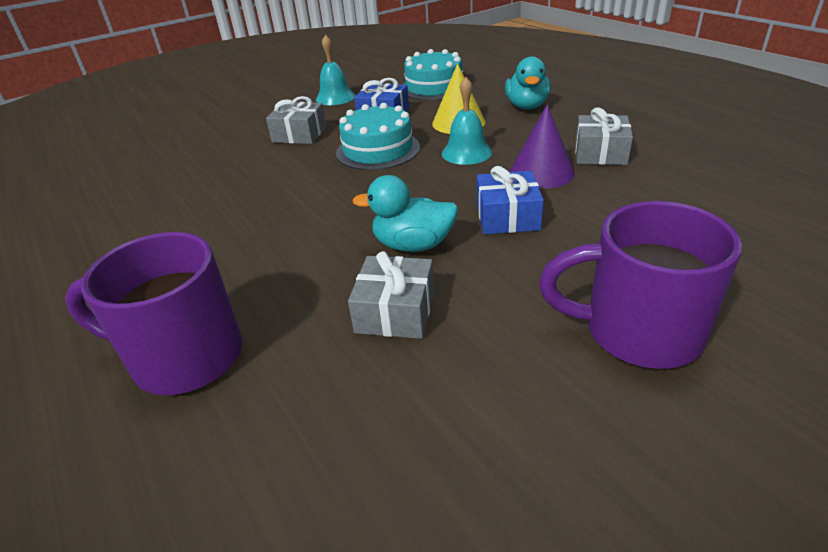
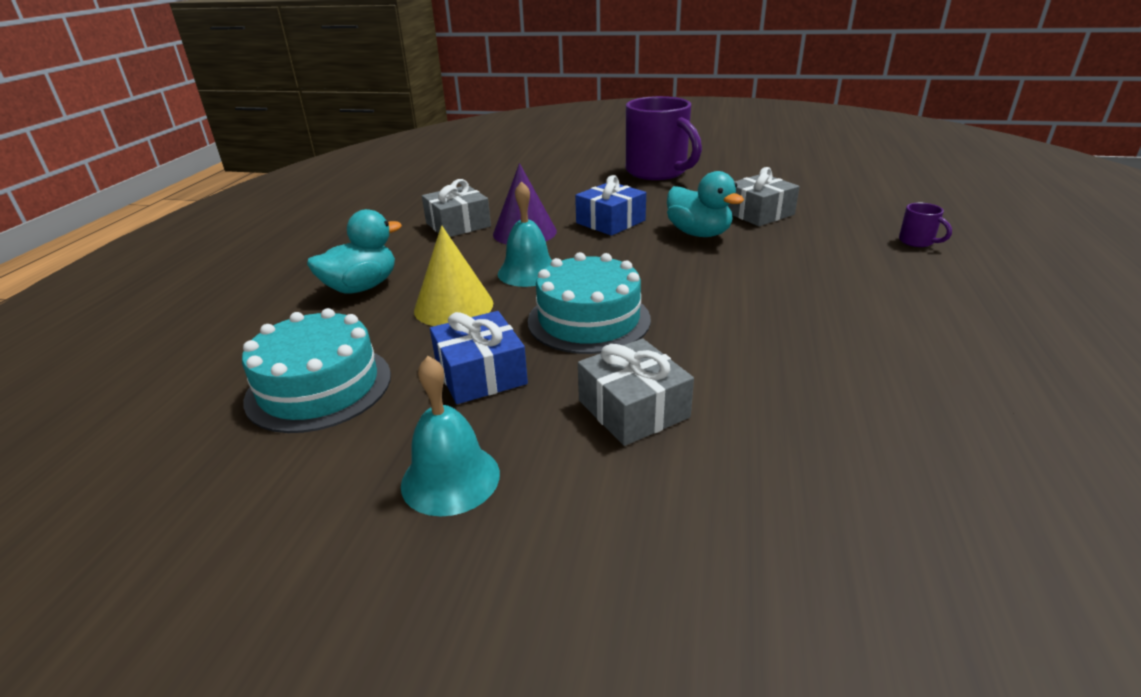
camera: 135 degrees left, 5 degrees down
(184, 357) = (917, 242): purple mug -> purple mug, size x0.40

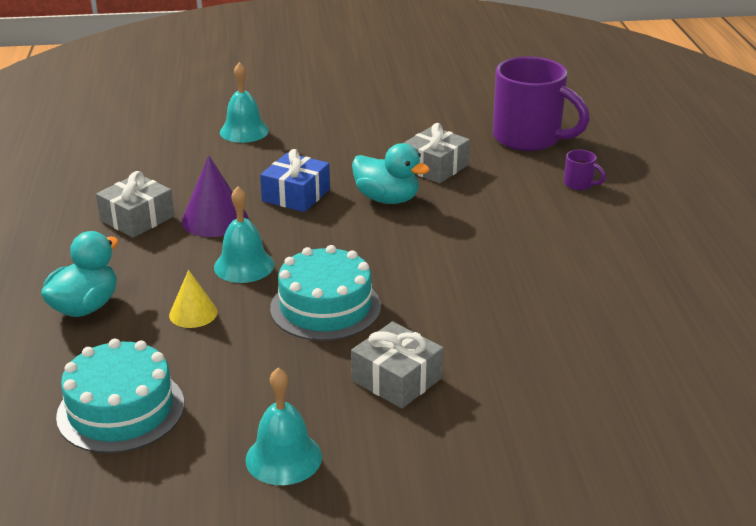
camera: 20 degrees left, 0 degrees up
(453, 306) = (193, 313): yellow cone -> yellow cone, size x0.64
(480, 374) = (258, 373): blue gift -> none
(590, 173) = (244, 131): none -> turquoise bell
(658, 172) = (316, 122): purple mug -> purple mug (529, 138)

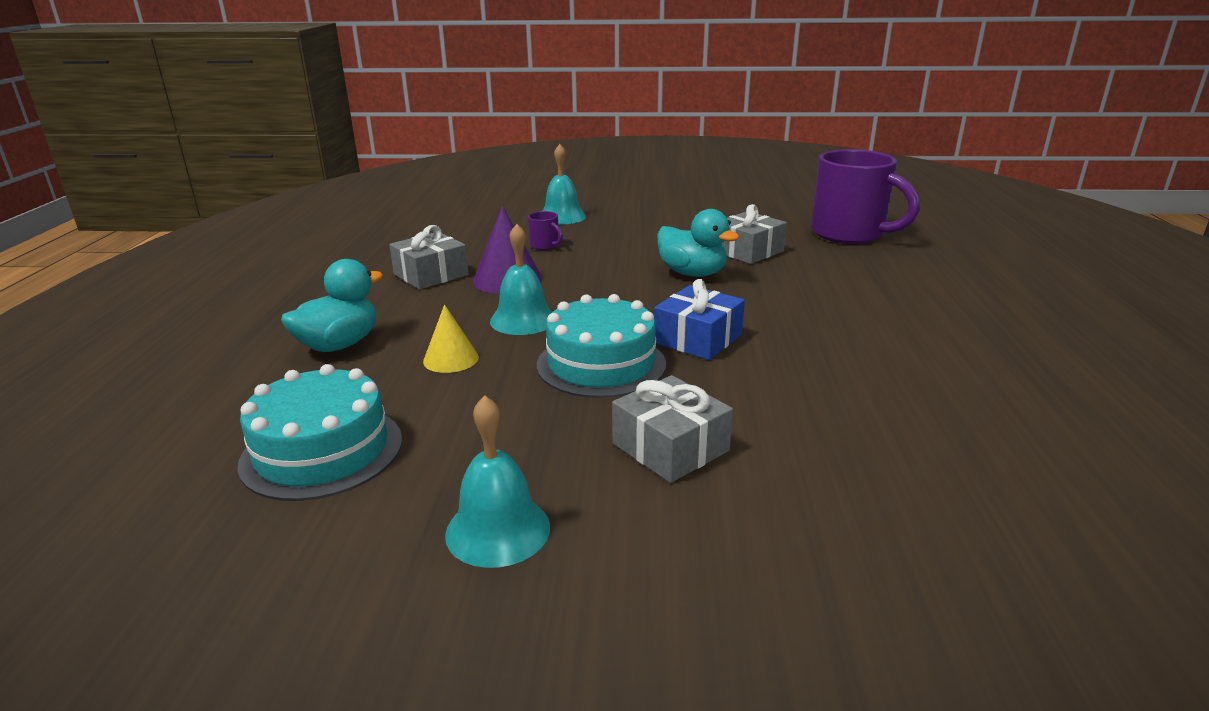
camera: 10 degrees right, 5 degrees down
(296, 195) = (597, 265): blue gift -> blue gift (697, 339)
(579, 184) = (906, 273): purple mug -> purple mug (545, 246)

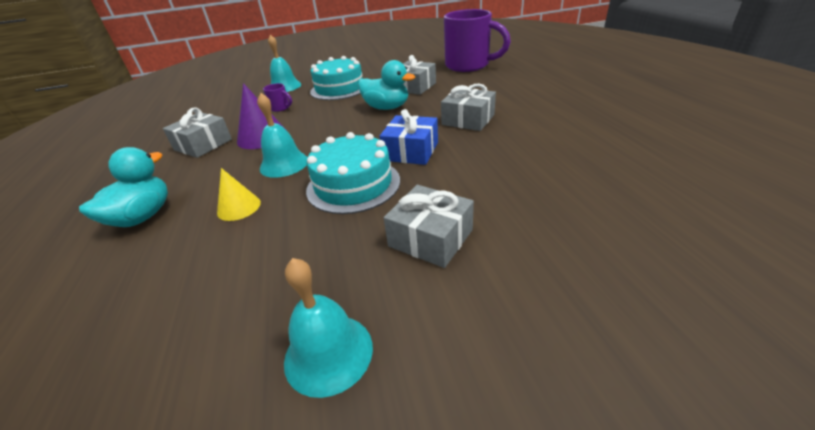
camera: 15 degrees left, 10 degrees up
(322, 451) = (149, 319): turquoise cake -> turquoise cake (339, 88)
(802, 313) = (468, 120): none -> grey gift

